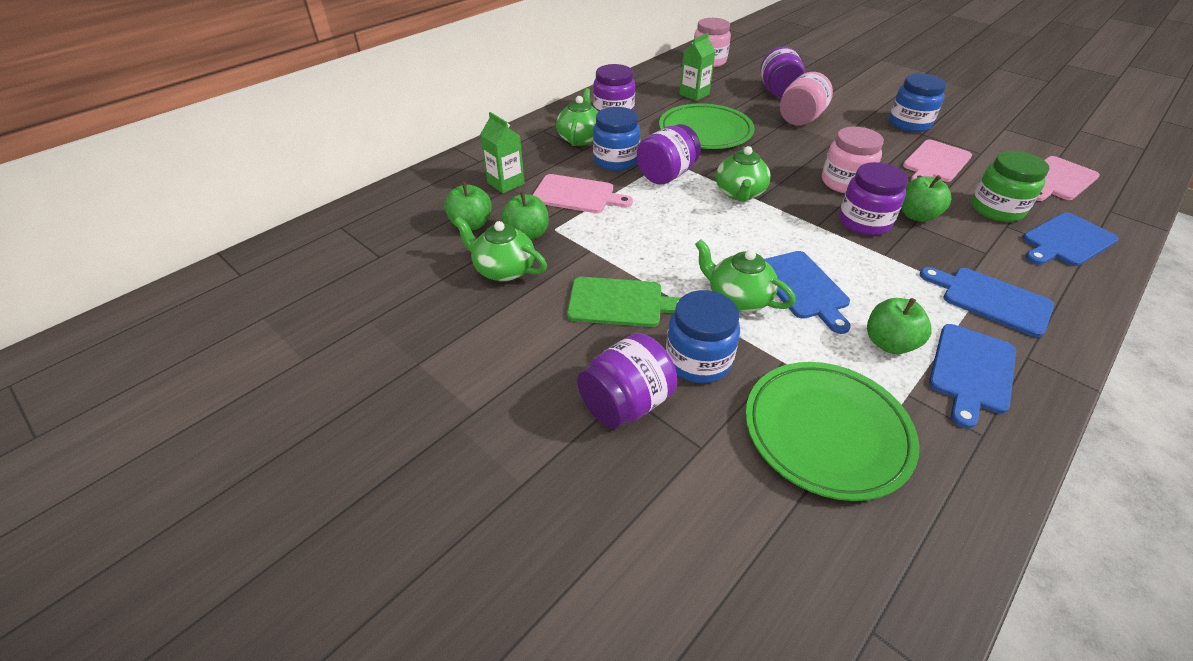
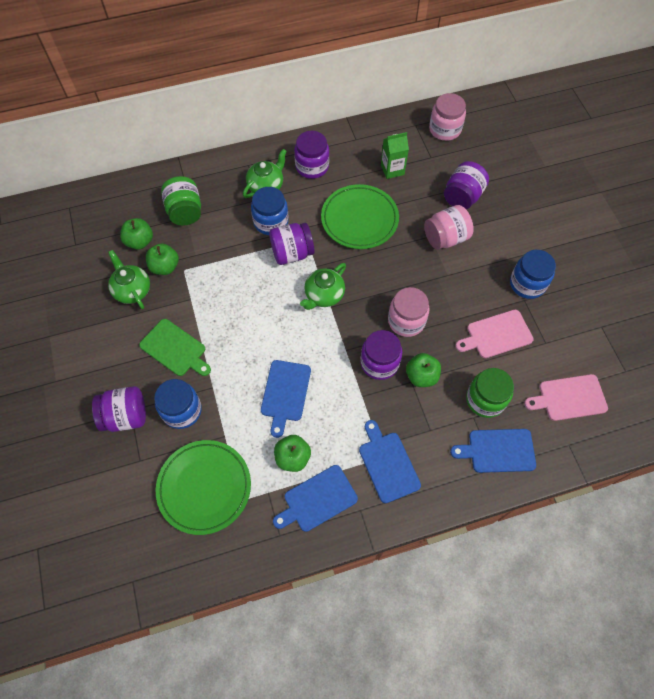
camera: 30 degrees right, 20 degrees up
(506, 183) = (185, 212): green carton -> green jar
(577, 195) = (220, 245): pink cutting board -> none
(738, 298) = (240, 381): green teapot -> none

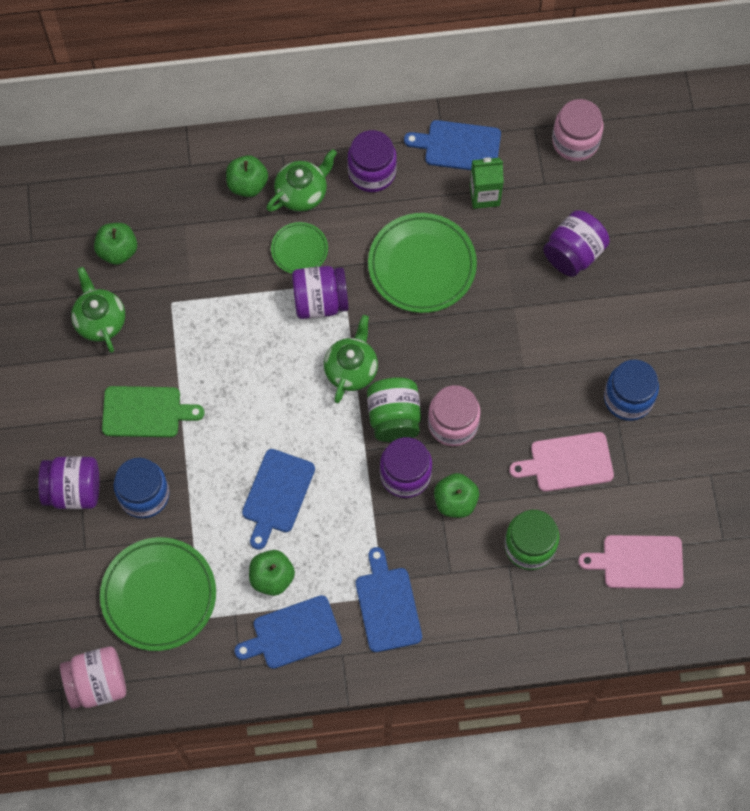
camera: 10 degrees right, 5 degrees up
(165, 267) = (147, 294): green apple -> green apple (247, 184)
(175, 349) = (146, 412): green cutting board -> green cutting board turned 45 degrees counterclockwise
(185, 212) = (184, 215): green jar -> green jar (394, 418)
(271, 222) = (299, 250): blue jar -> green plate
(324, 295) = (351, 369): green teapot -> green teapot turned 150 degrees clockwise
(445, 238) = (534, 313): pink jar -> pink jar (97, 683)
(498, 450) = (528, 613): blue cutting board -> blue cutting board (458, 146)

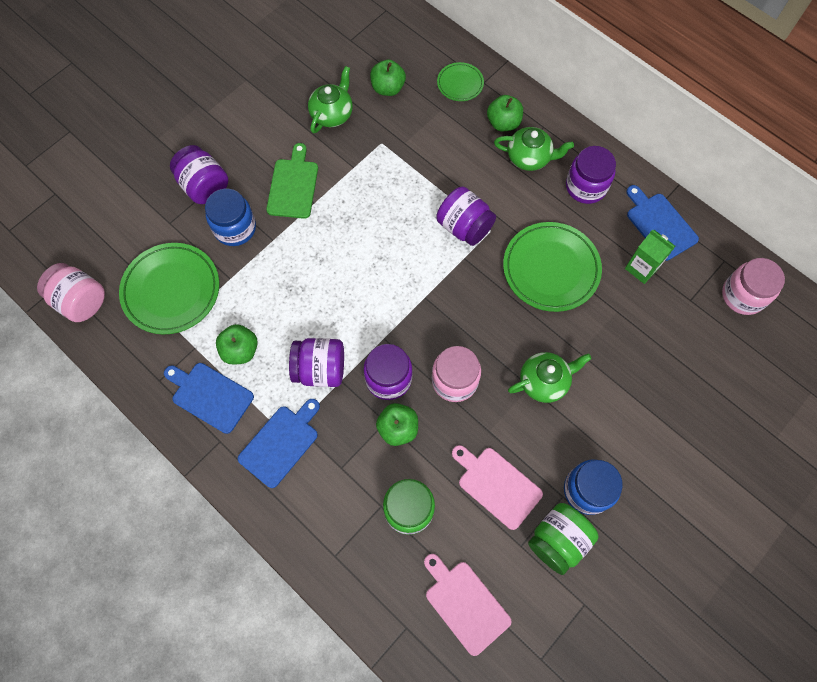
camera: 50 degrees right, 0 degrees up
(146, 412) = (293, 186): green cutting board -> green cutting board turned 135 degrees counterclockwise
(277, 495) = (303, 307): blue cutting board -> none
(299, 250) = (488, 187): green plate -> green plate (460, 84)
(351, 369) = (434, 283): green teapot -> green teapot (544, 381)
(394, 418) = (423, 338): green jar -> green jar (558, 540)
(573, 253) = (659, 361): purple jar -> purple jar (320, 369)

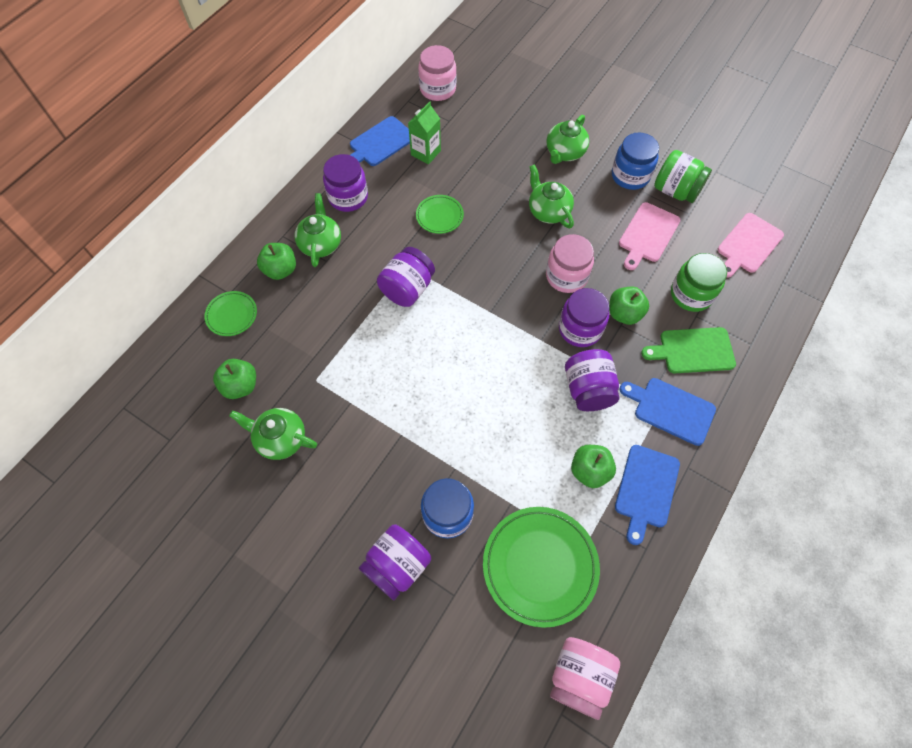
camera: 100 degrees left, 5 degrees down
(293, 186) = (382, 461): green cutting board -> green cutting board (693, 351)
(551, 269) = (439, 216): green plate -> green plate, size x0.53
(630, 421) = (564, 152): none -> green teapot

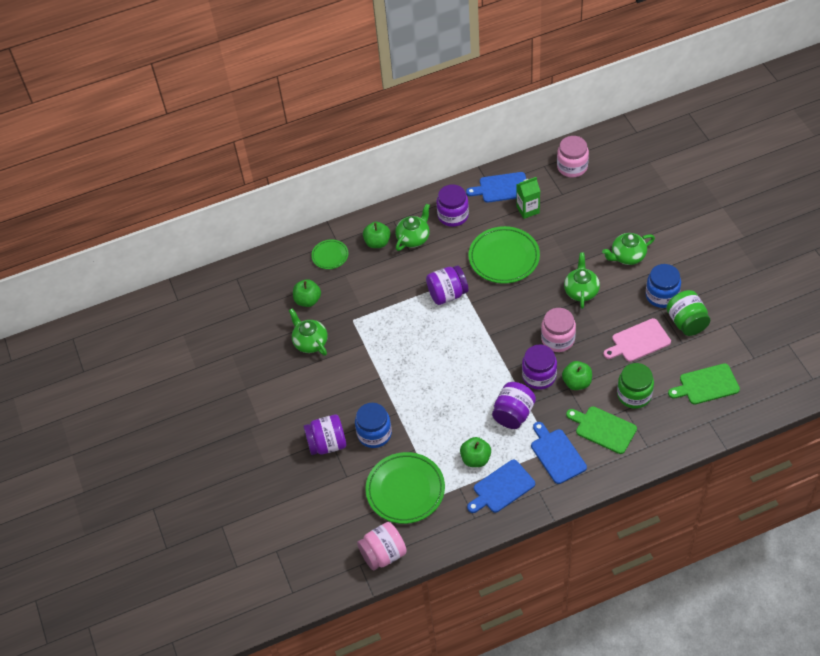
camera: 40 degrees right, 10 degrees down
(439, 216) = (504, 258): green plate -> green plate, size x1.89
(748, 245) = (706, 385): pink cutting board -> green cutting board

